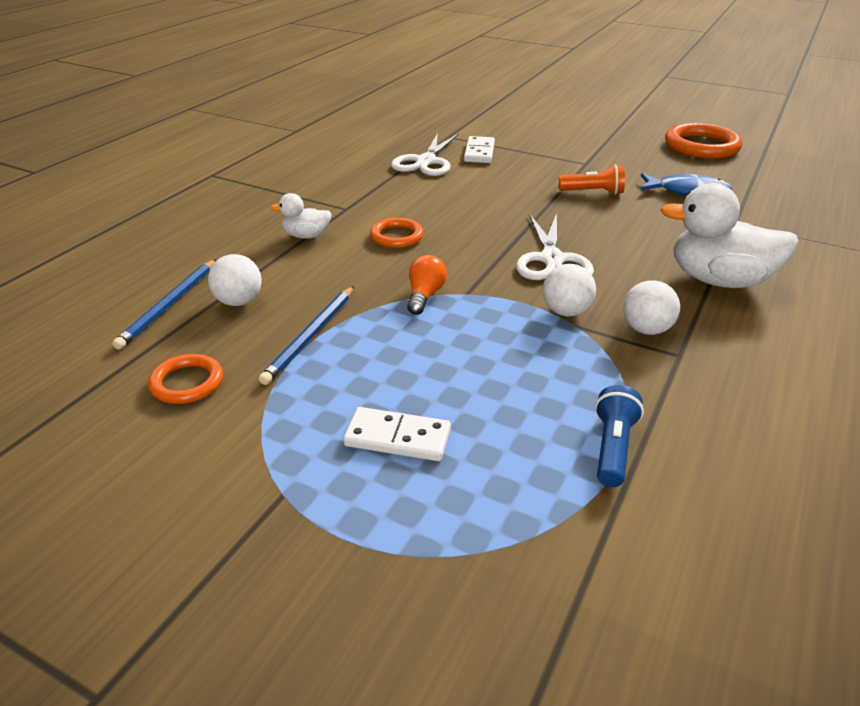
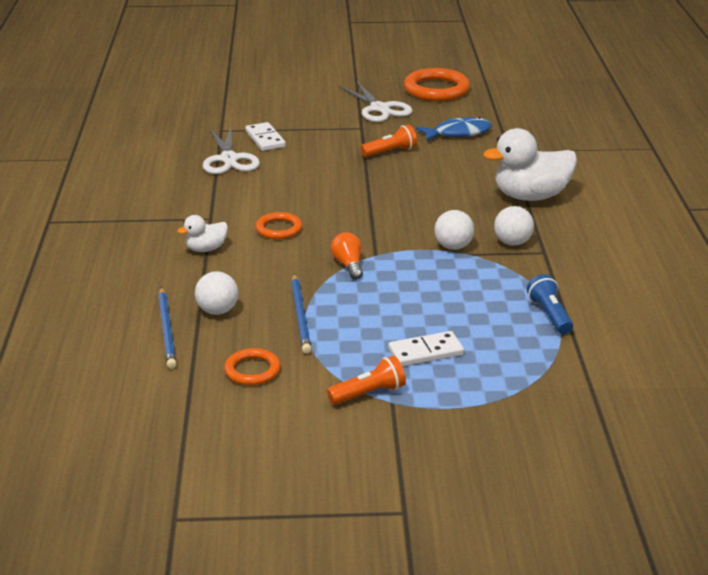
camera: 30 degrees left, 5 degrees down
(269, 469) = (368, 394): none -> orange flashlight
(552, 260) = (410, 214): white scissors -> white scissors (379, 109)

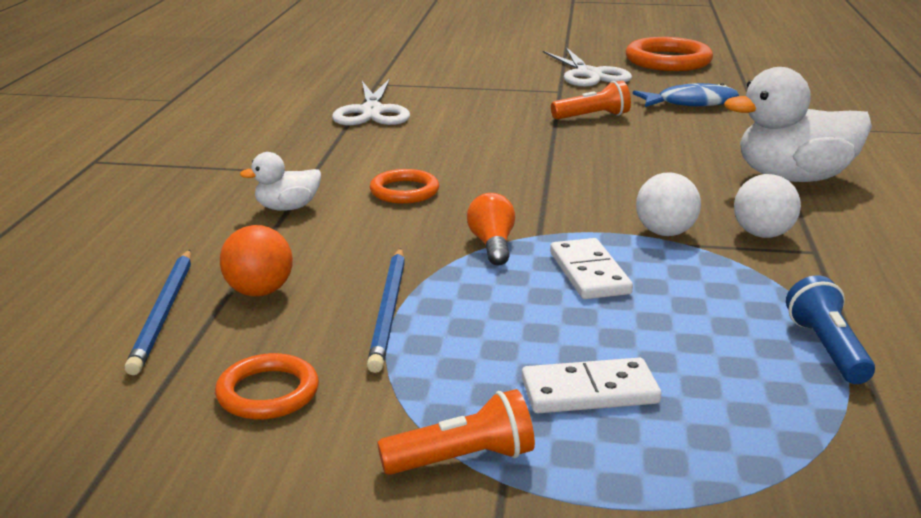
camera: 10 degrees right, 5 degrees down
(217, 311) = (259, 292): white ball -> orange ball
(265, 139) = (428, 95): white domino -> white domino (589, 273)

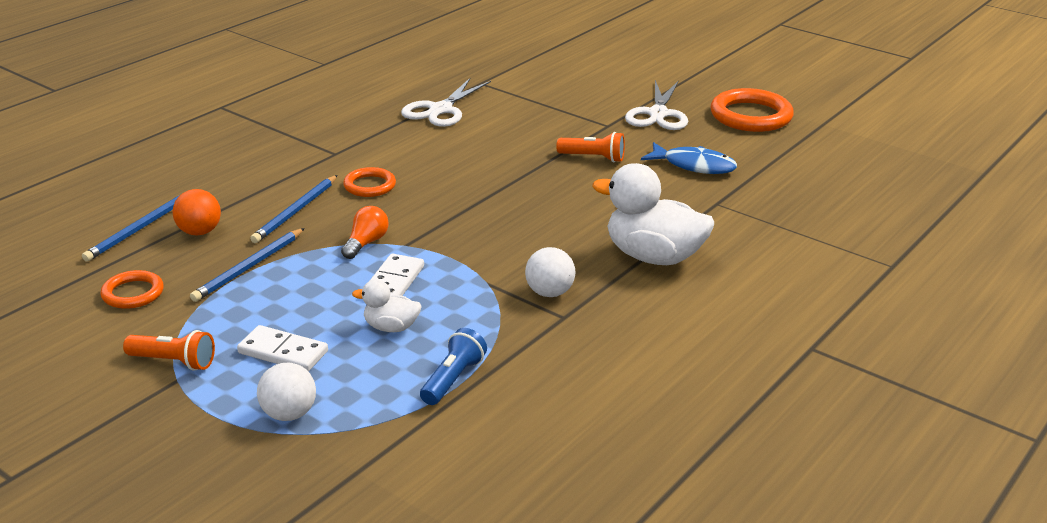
camera: 30 degrees right, 5 degrees up
(287, 208) = (285, 177): white duck -> white duck (391, 327)
(355, 237) = (295, 211): none -> blue pencil
(665, 233) = (486, 270): white ball -> white ball (289, 414)

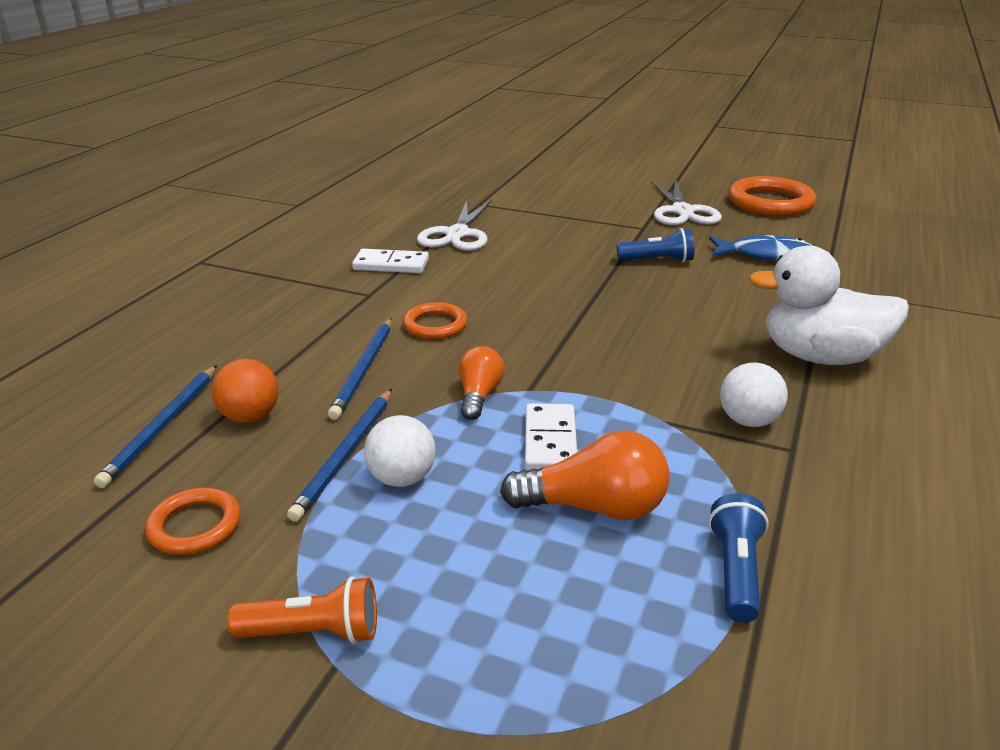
camera: 15 degrees left, 0 degrees up
(283, 352) = (471, 579): white domino -> white domino (391, 265)
(289, 414) = (548, 690): white ball -> white ball (402, 478)
(391, 327) = (594, 507): white duck -> orange light bulb
(593, 158) = (657, 261): orange flashlight -> blue flashlight

